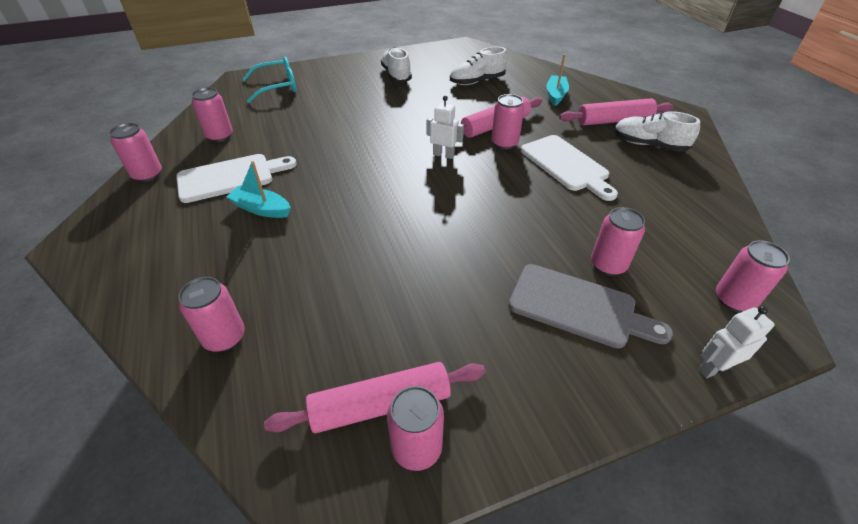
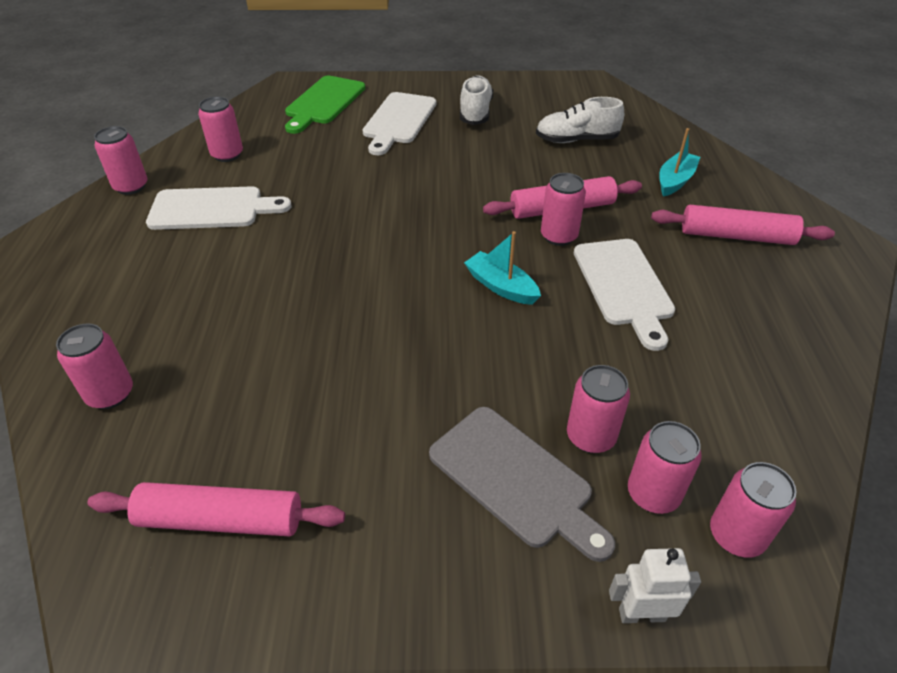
camera: 20 degrees right, 0 degrees up
(261, 209) = (223, 255): turquoise boat -> turquoise boat (501, 286)
(277, 87) = (323, 102): turquoise glasses -> green cutting board
(343, 90) = (398, 121): none -> white cutting board
(416, 448) = (230, 579): pink can -> pink can (653, 494)
(443, 155) = (470, 235): white robot -> none
(648, 145) = (765, 283): white shoe -> none

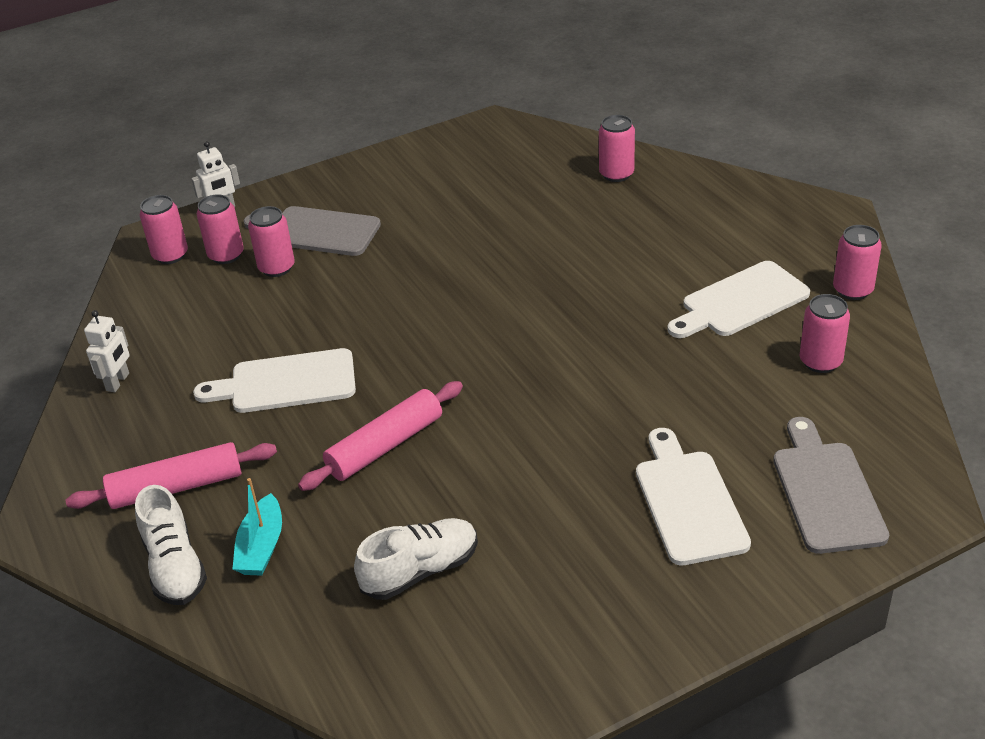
camera: 155 degrees right, 5 degrees down
(221, 520) = (476, 160): pink rolling pin -> none
(323, 102) = (826, 491): green cutting board -> grey cutting board
(475, 112) = (600, 568): white shoe -> white shoe (175, 566)
(501, 286) = (399, 339): turquoise boat -> none
(559, 236) = (372, 410): pink can -> none
(624, 286) = (286, 382): white cutting board -> white cutting board turned 60 degrees counterclockwise
(798, 352) = (118, 382): none -> white robot

